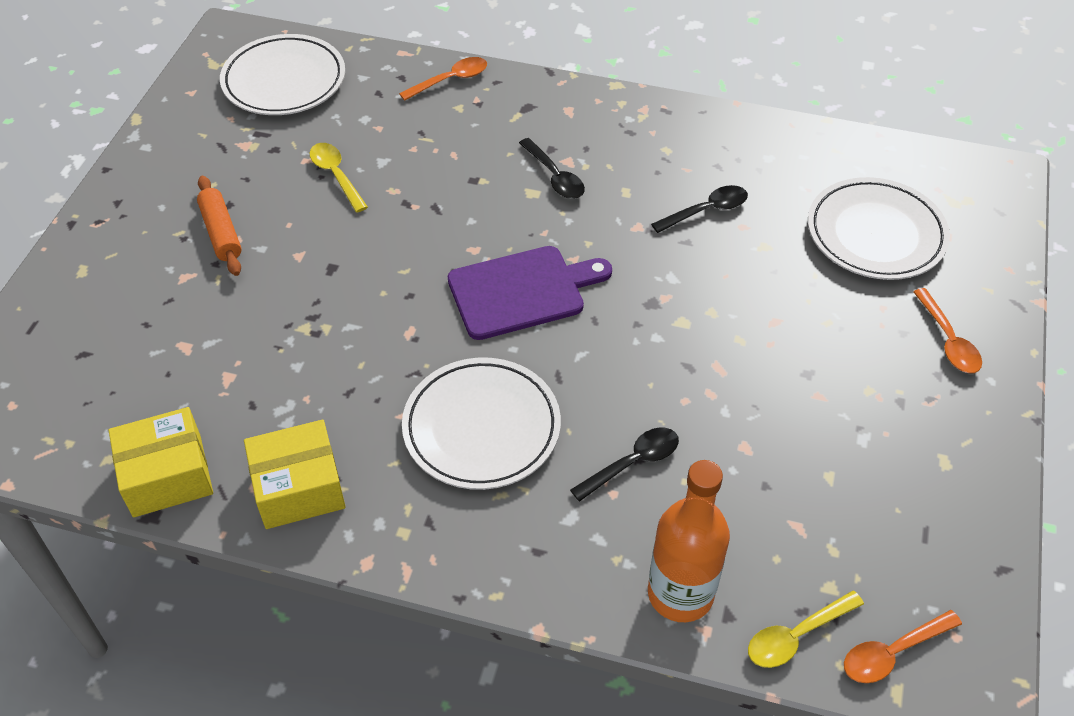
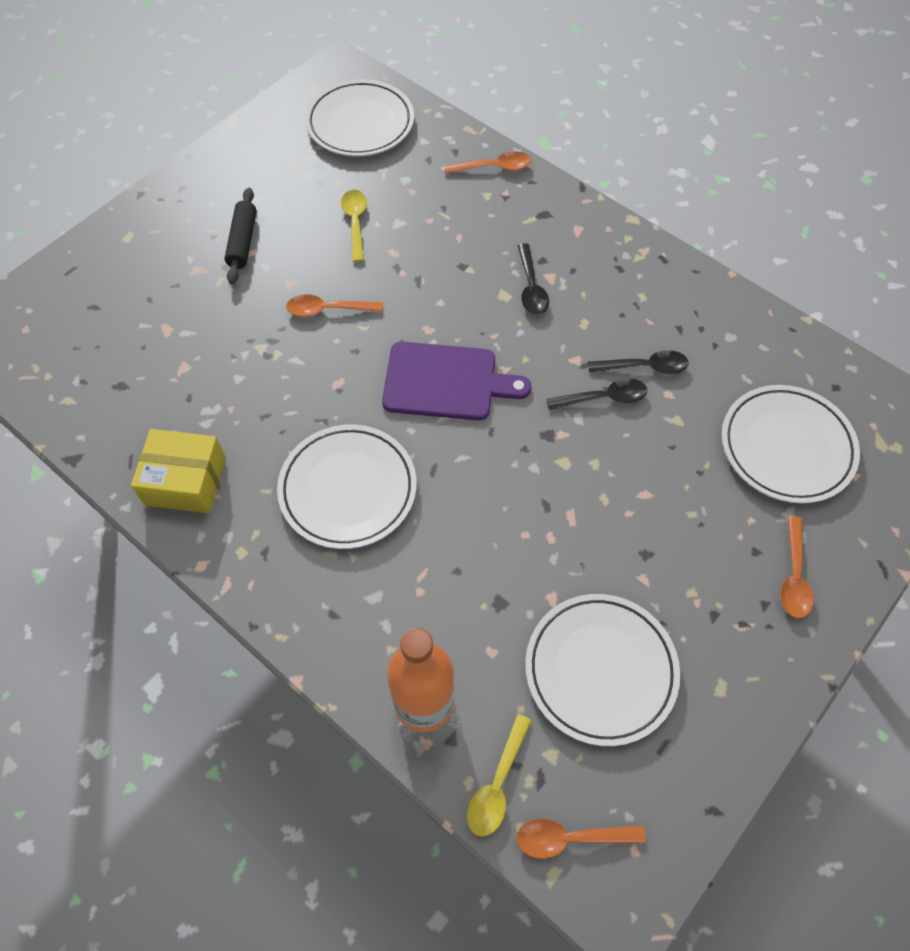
camera: 25 degrees right, 10 degrees up
(167, 475) = (99, 431): yellow box -> none
(221, 232) = (242, 241): orange rolling pin -> black rolling pin
(356, 267) = (327, 310): none -> orange spoon
(633, 463) = (450, 571): black spoon -> black spoon (603, 398)
(796, 636) = (497, 784): yellow spoon -> yellow spoon turned 60 degrees counterclockwise
(829, 492) = (600, 670): none -> white plate

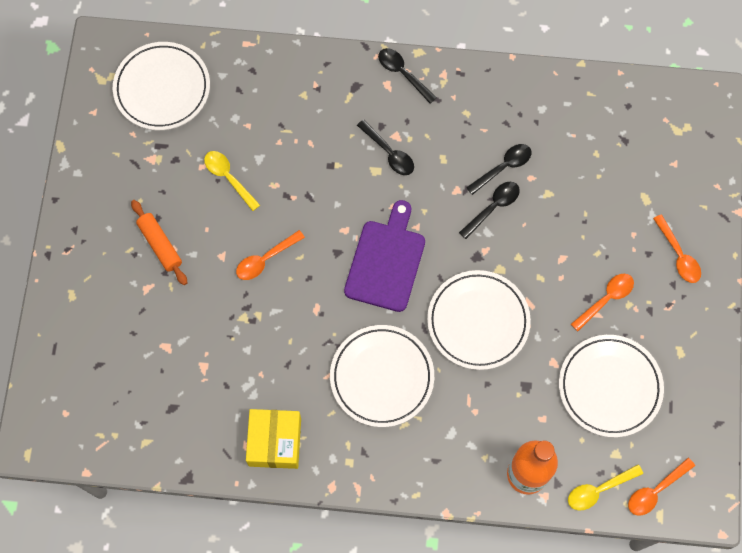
camera: 35 degrees left, 10 degrees up
(185, 481) = (275, 442): yellow box -> yellow box turned 60 degrees counterclockwise
(242, 241) = (160, 245): black rolling pin -> orange rolling pin
(446, 382) = (386, 261): purple cutting board -> purple cutting board turned 45 degrees counterclockwise
(494, 167) = (291, 67): orange spoon -> orange spoon (606, 299)
(497, 784) = (598, 490): yellow spoon -> yellow spoon turned 75 degrees clockwise
(601, 228) = (402, 73): none -> black spoon
(786, 447) = (624, 169): white plate -> white plate (478, 321)

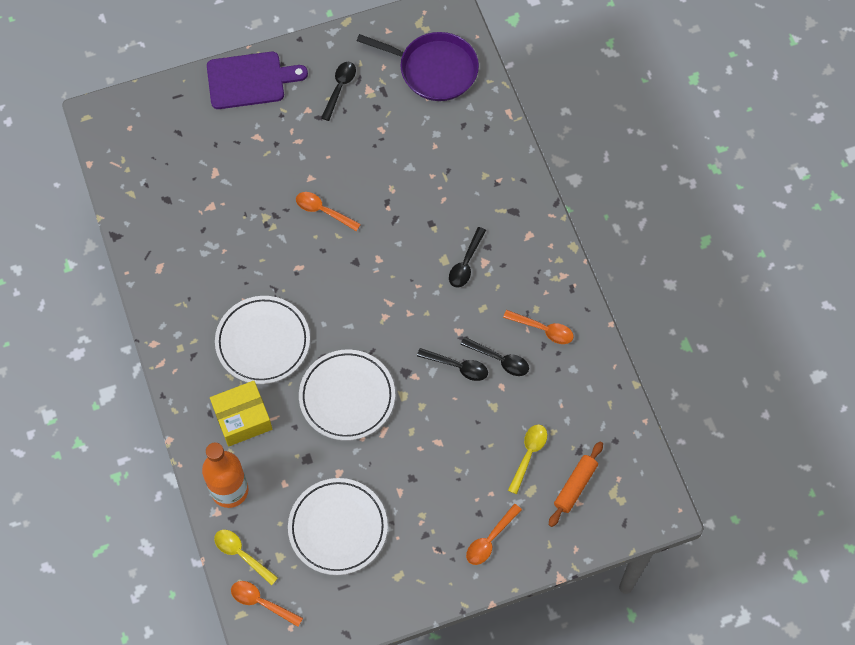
camera: 65 degrees right, 5 degrees down
(160, 245) = (298, 129): orange rolling pin -> orange rolling pin (575, 486)
(162, 88) = (434, 69): white plate -> purple pan
(228, 178) = (380, 152): yellow spoon -> yellow spoon (528, 454)
(275, 442) = (172, 285): yellow box -> yellow box (242, 418)
(386, 261) = (366, 302): purple cutting board -> purple cutting board (250, 80)
(402, 73) = (546, 243): black spoon -> black spoon (339, 88)
(606, 299) = (417, 494): orange spoon -> orange spoon (543, 329)

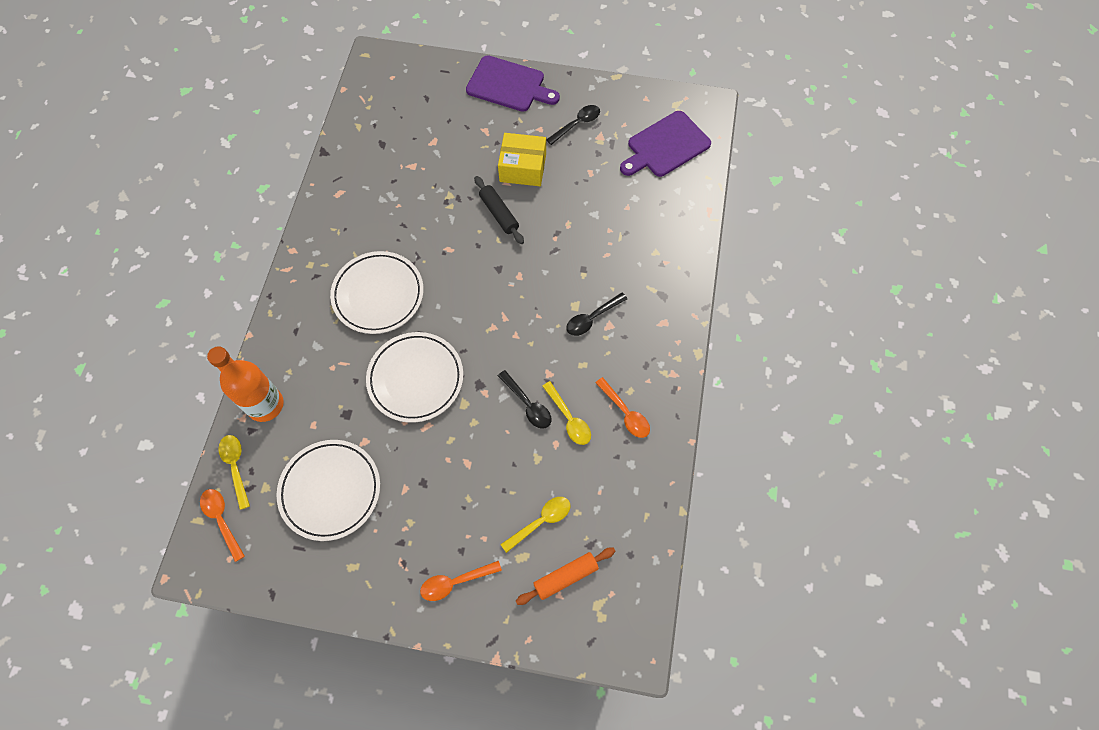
camera: 30 degrees right, 0 degrees up
(242, 418) = (318, 349): yellow box -> yellow box (523, 168)
(323, 211) = (499, 214): orange spoon -> black rolling pin
(434, 69) = (666, 146): purple pan -> purple cutting board
(499, 360) = (569, 419): black spoon -> yellow spoon

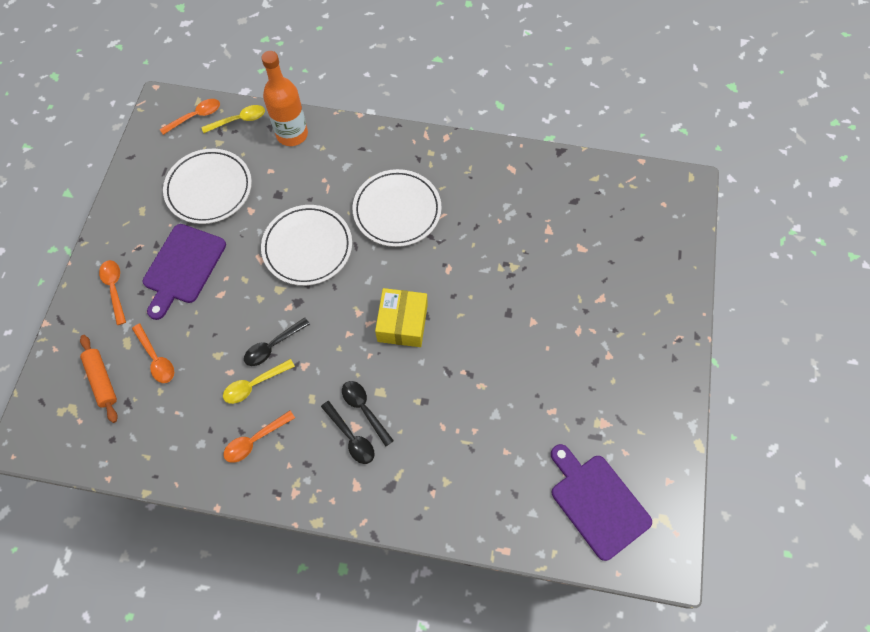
camera: 90 degrees right, 0 degrees up
(499, 214) = (492, 315): black rolling pin -> none
(509, 85) = (668, 322): purple cutting board -> purple cutting board (183, 267)
(523, 168) = (553, 338): yellow box -> yellow box (402, 323)
(541, 521) = (156, 359): yellow spoon -> orange spoon
(577, 124) = (619, 397): black spoon -> black spoon (351, 437)

